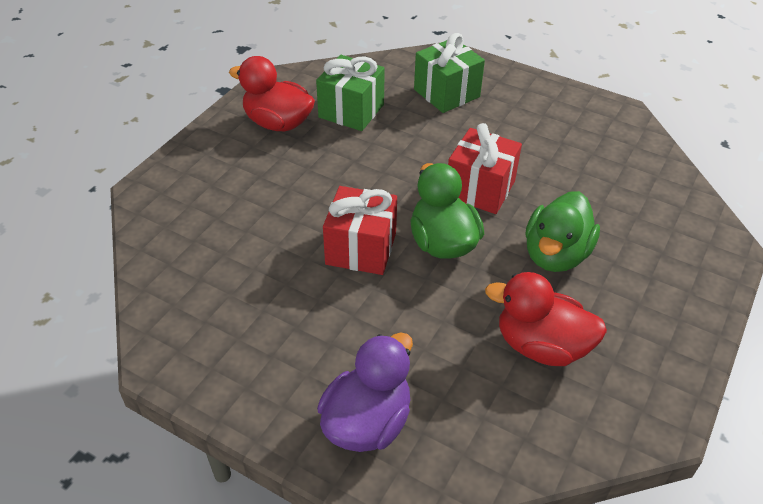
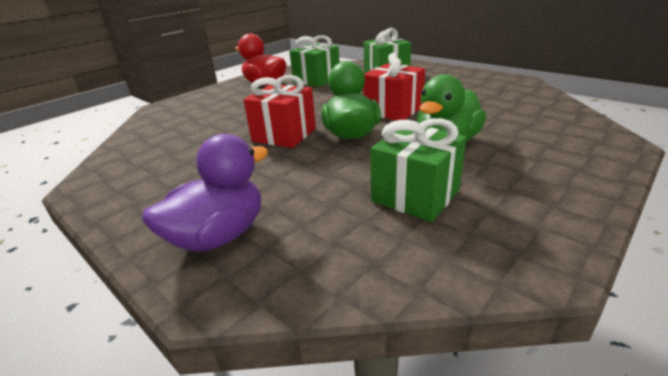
camera: 15 degrees right, 15 degrees down
(541, 346) = (415, 195): red duck -> green gift

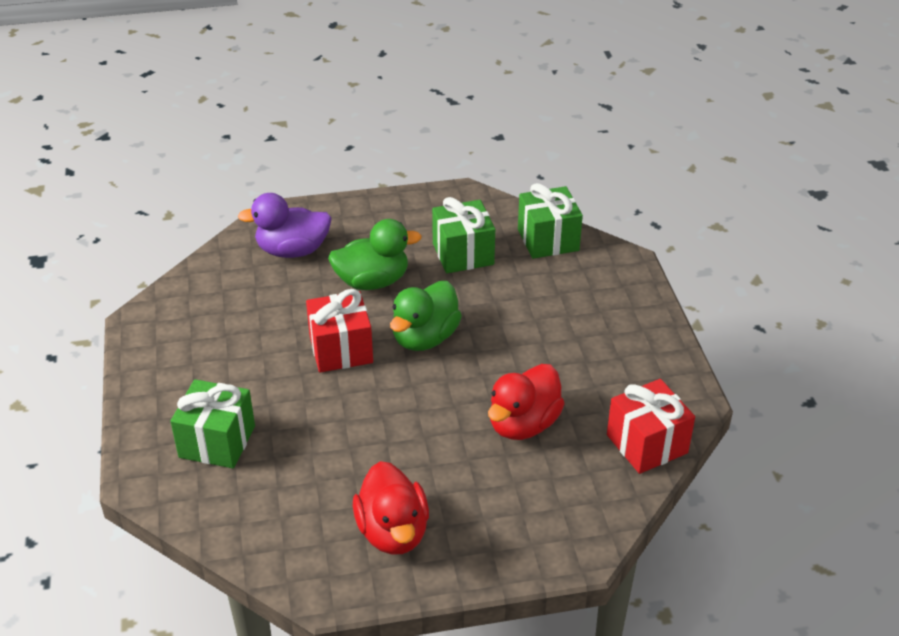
camera: 145 degrees left, 10 degrees up
(219, 236) = (604, 291): purple duck -> purple duck (292, 250)
(229, 128) = (523, 424): none -> red duck
(284, 135) = (481, 374): red gift -> red gift (647, 444)
(316, 80) = (317, 491): green gift -> green gift (548, 240)

